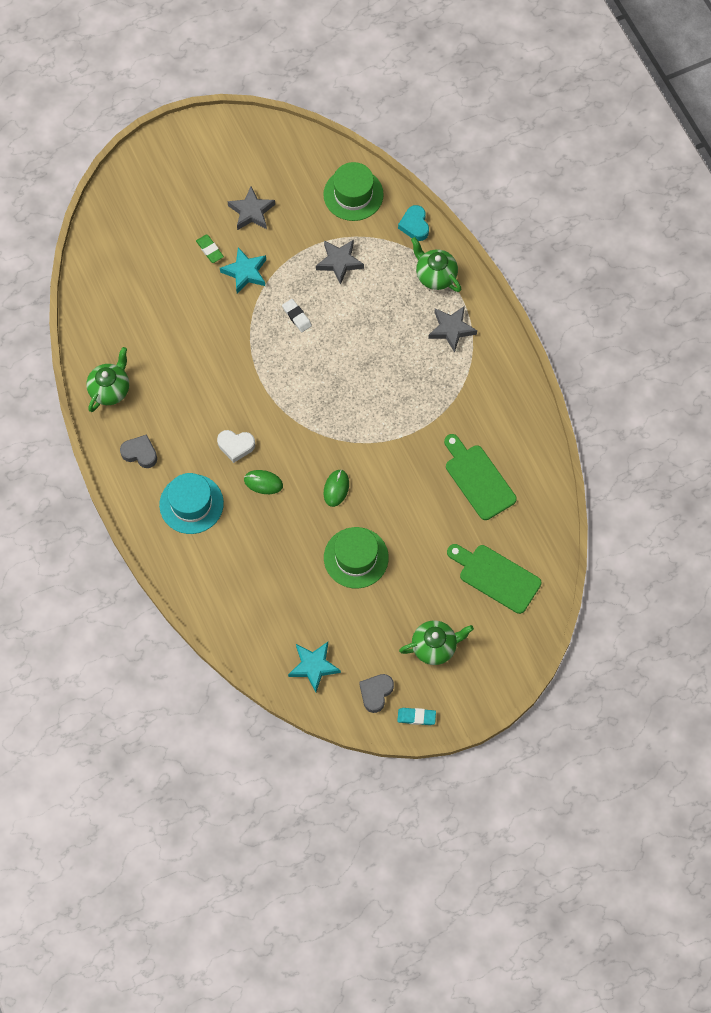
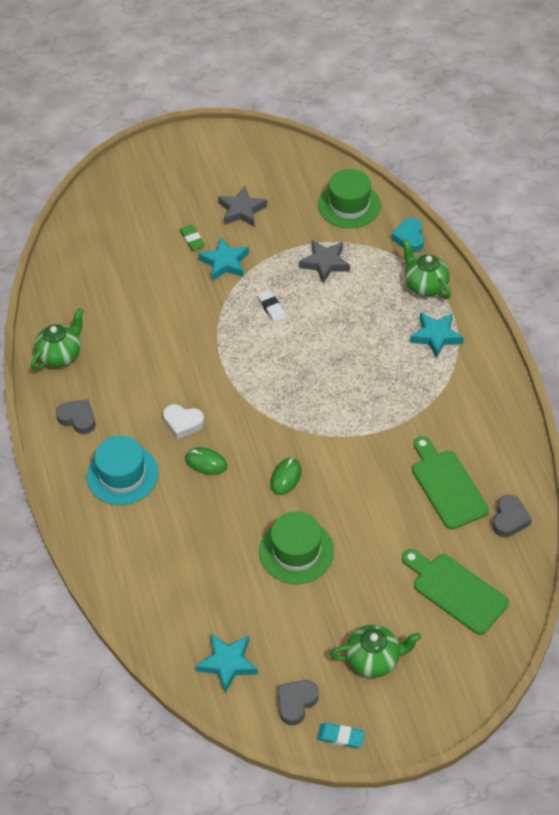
camera: 10 degrees right, 15 degrees down
(451, 329) = (436, 336): grey star -> turquoise star
(535, 504) = (509, 519): none -> grey heart

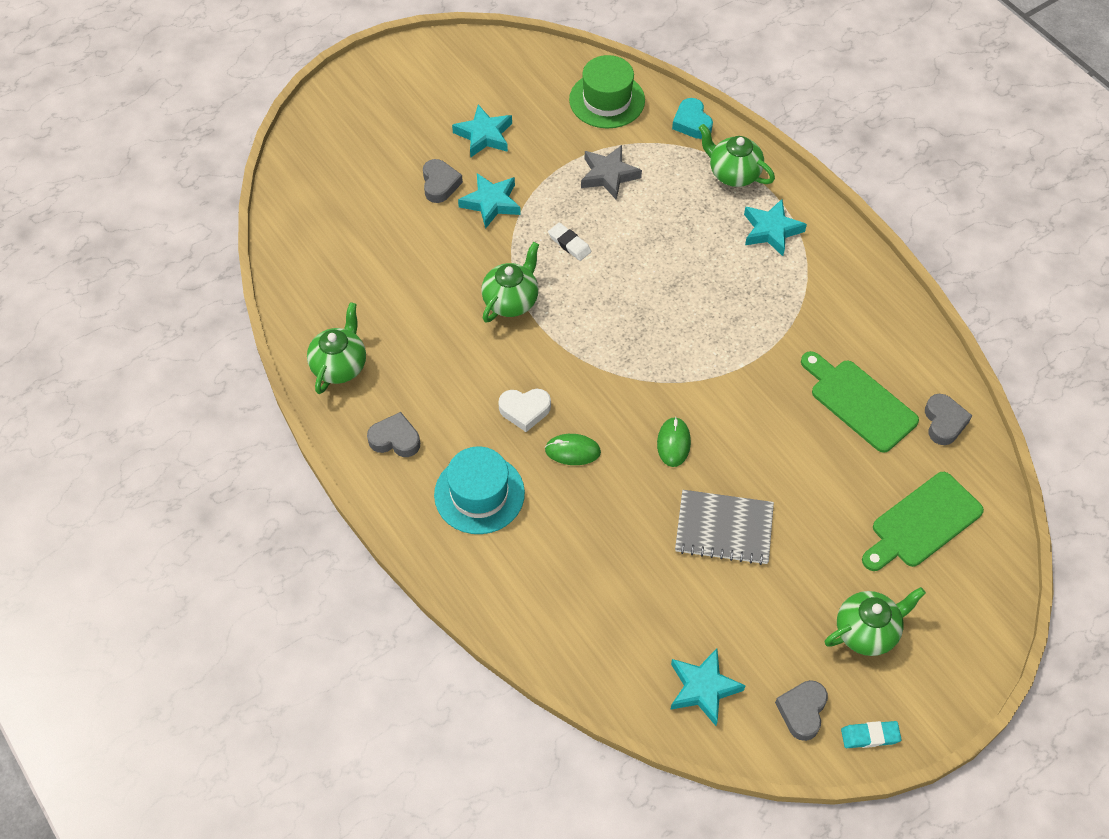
camera: 20 degrees left, 5 degrees up
(192, 239) = (440, 184): green eraser -> grey heart
(208, 339) = (511, 301): none -> green teapot
(241, 210) = (484, 135): grey star -> turquoise star
(296, 551) = (724, 528): green hat -> grey notebook
(456, 591) = (922, 523): green cutting board -> green cutting board turned 60 degrees counterclockwise

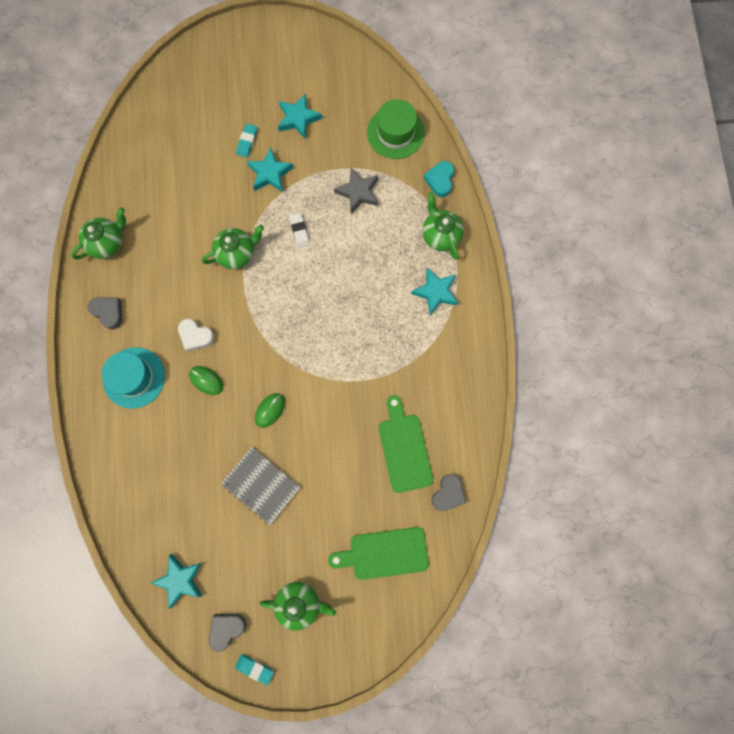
camera: 30 degrees right, 20 degrees up
(440, 184) = (247, 142): grey heart -> turquoise eraser

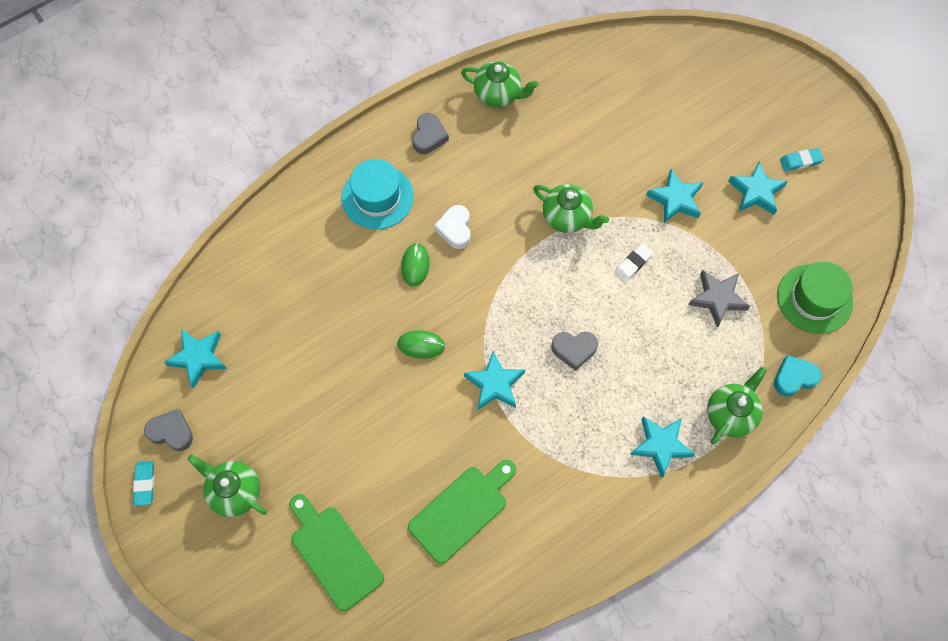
camera: 60 degrees right, 10 degrees down
(247, 142) = (694, 158): turquoise eraser -> turquoise eraser (800, 161)
(261, 485) = (337, 382): grey notebook -> none
(299, 603) = (235, 491): green teapot -> green teapot turned 150 degrees clockwise
(329, 375) = (495, 384): none -> turquoise star
(448, 493) = (439, 589): grey heart -> grey heart (574, 350)

